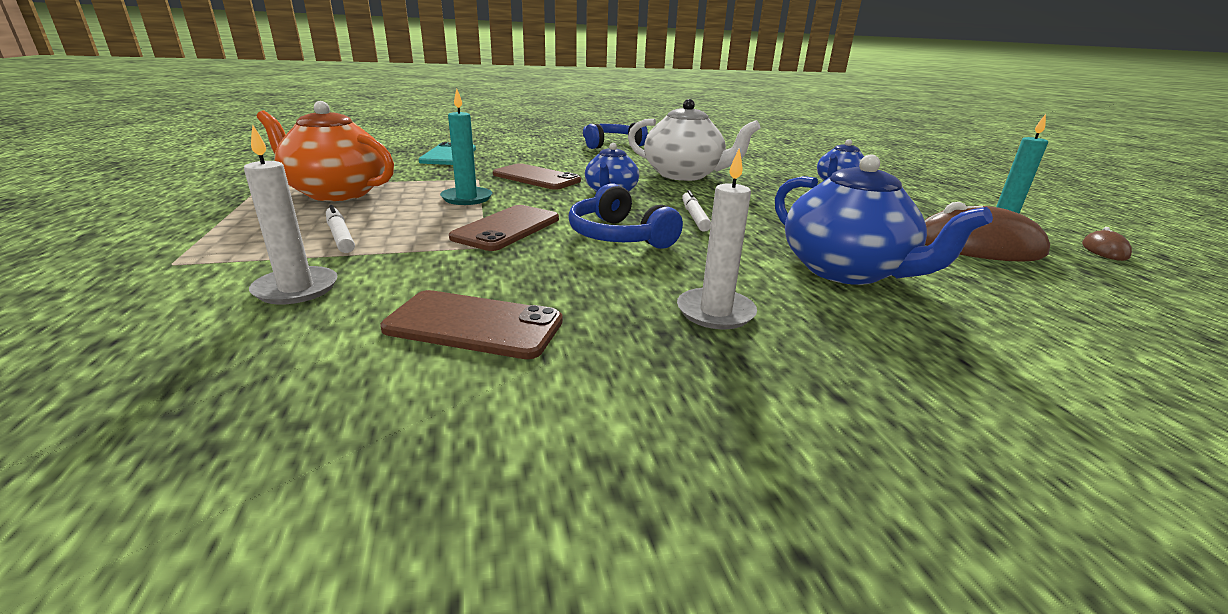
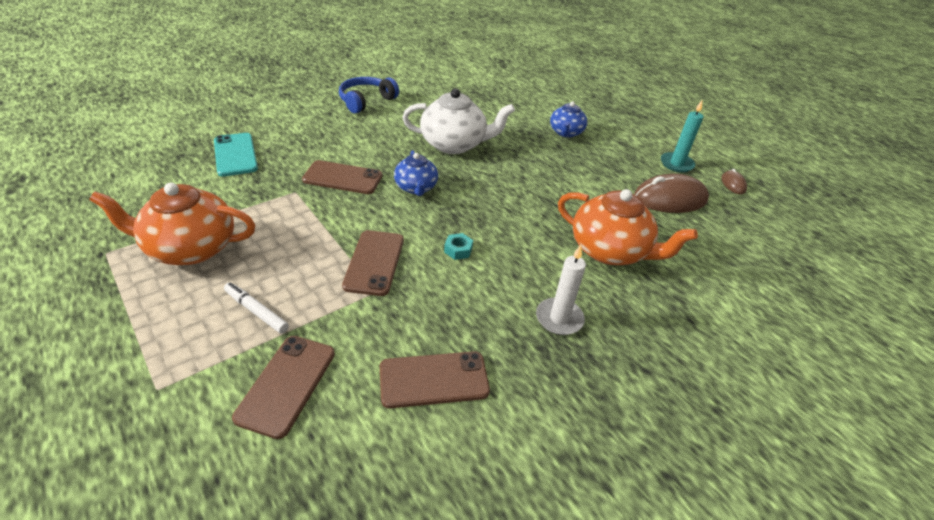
camera: 25 degrees left, 15 degrees up
(296, 289) = (286, 384): white candle -> brown phone
(467, 198) = (311, 227): turquoise candle -> none
(619, 236) = (458, 250): blue headphones -> turquoise nut
(694, 217) = (493, 208): white marker -> none
(845, 271) = (610, 250): blue teapot -> orange teapot

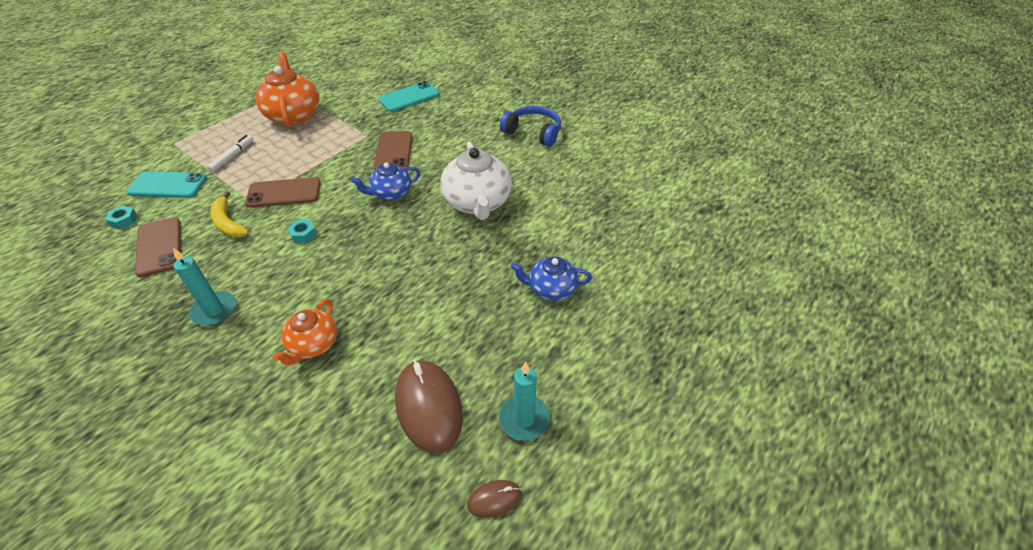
camera: 80 degrees right, 5 degrees up
(286, 384) = (167, 185): brown phone -> turquoise phone
(354, 432) = (124, 220): none -> turquoise nut
(412, 311) = (228, 223): none -> yellow banana
(559, 318) = (214, 310): white candle -> turquoise candle
(610, 250) = (313, 344): orange teapot -> orange teapot, size x0.60

